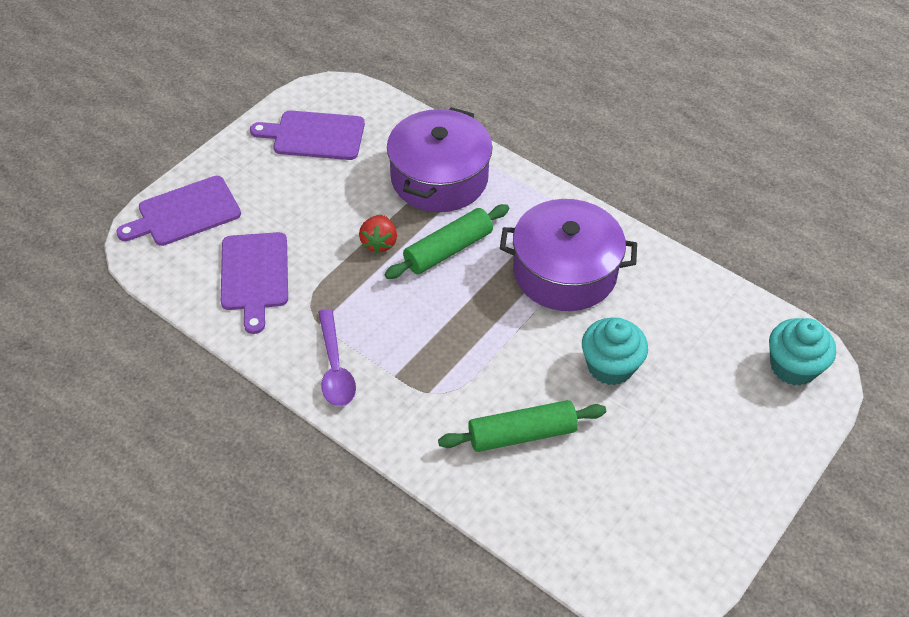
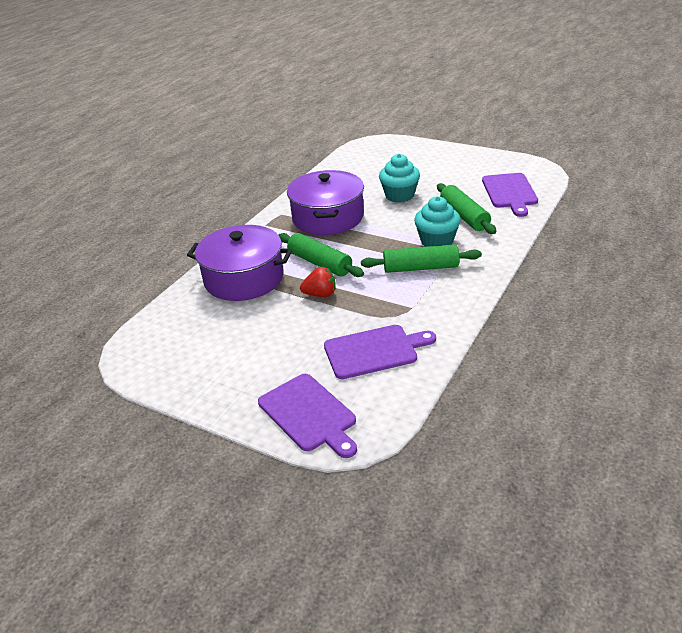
camera: 95 degrees left, 15 degrees down
(314, 135) = (194, 353): purple cutting board -> purple cutting board (510, 192)
(335, 368) = (449, 292): purple spoon -> none
(400, 350) = (420, 268): none -> green rolling pin
(793, 367) = (376, 149): turquoise cupcake -> turquoise cupcake (437, 241)

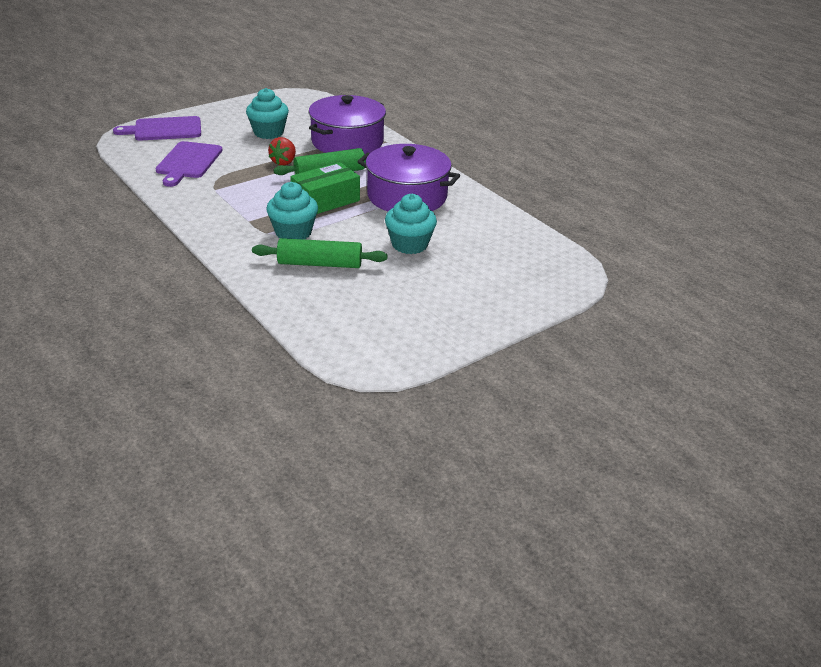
camera: 110 degrees right, 0 degrees up
(258, 333) = (268, 132): none -> turquoise cupcake
(372, 247) = (325, 201): none -> green box
(420, 268) = (262, 210): green rolling pin -> none
(510, 192) = (335, 313): purple cutting board -> none

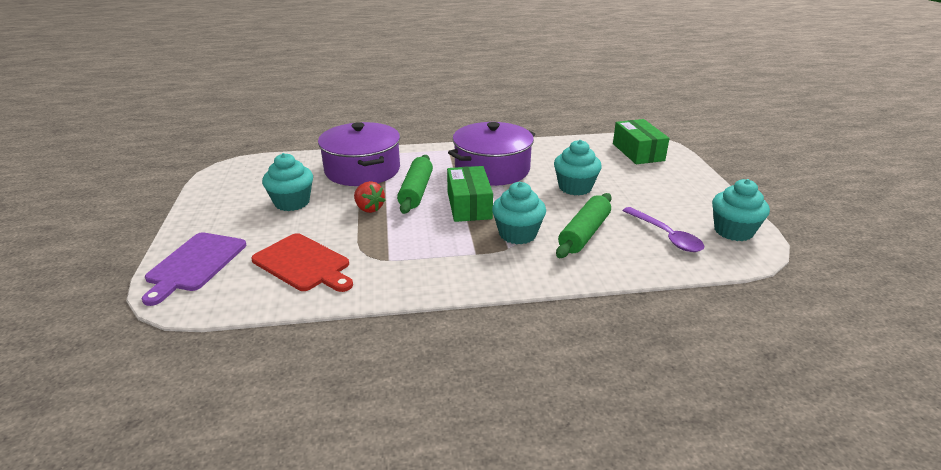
camera: 60 degrees left, 5 degrees down
(188, 162) = (304, 264): purple cutting board -> red cutting board
(350, 308) = (666, 236): none -> purple spoon
(394, 348) = (733, 231): none -> turquoise cupcake
(539, 268) = (638, 152): none -> green box

